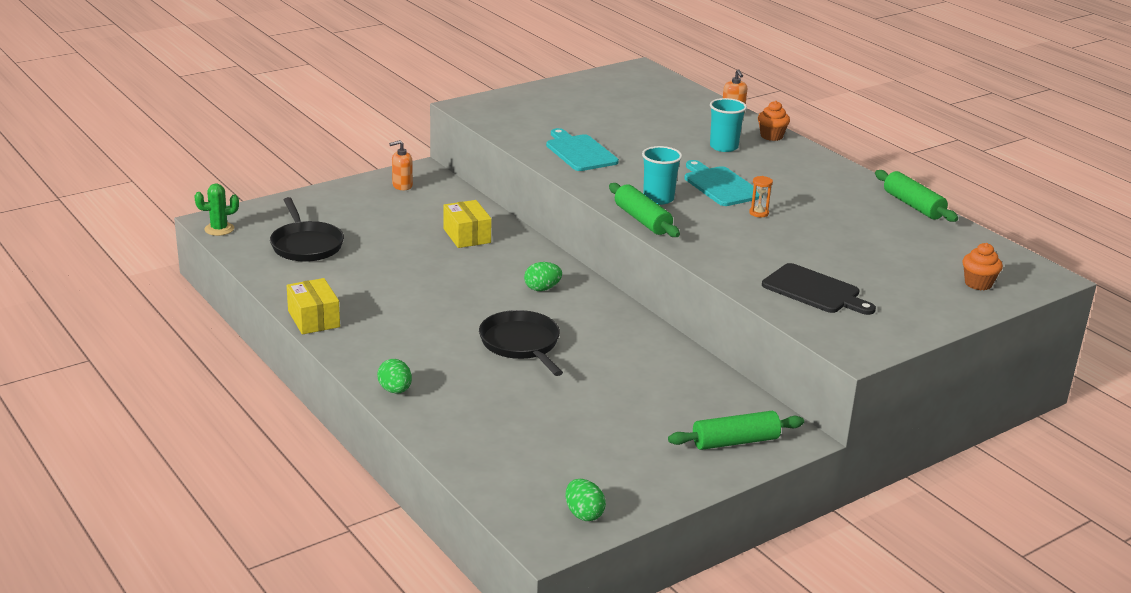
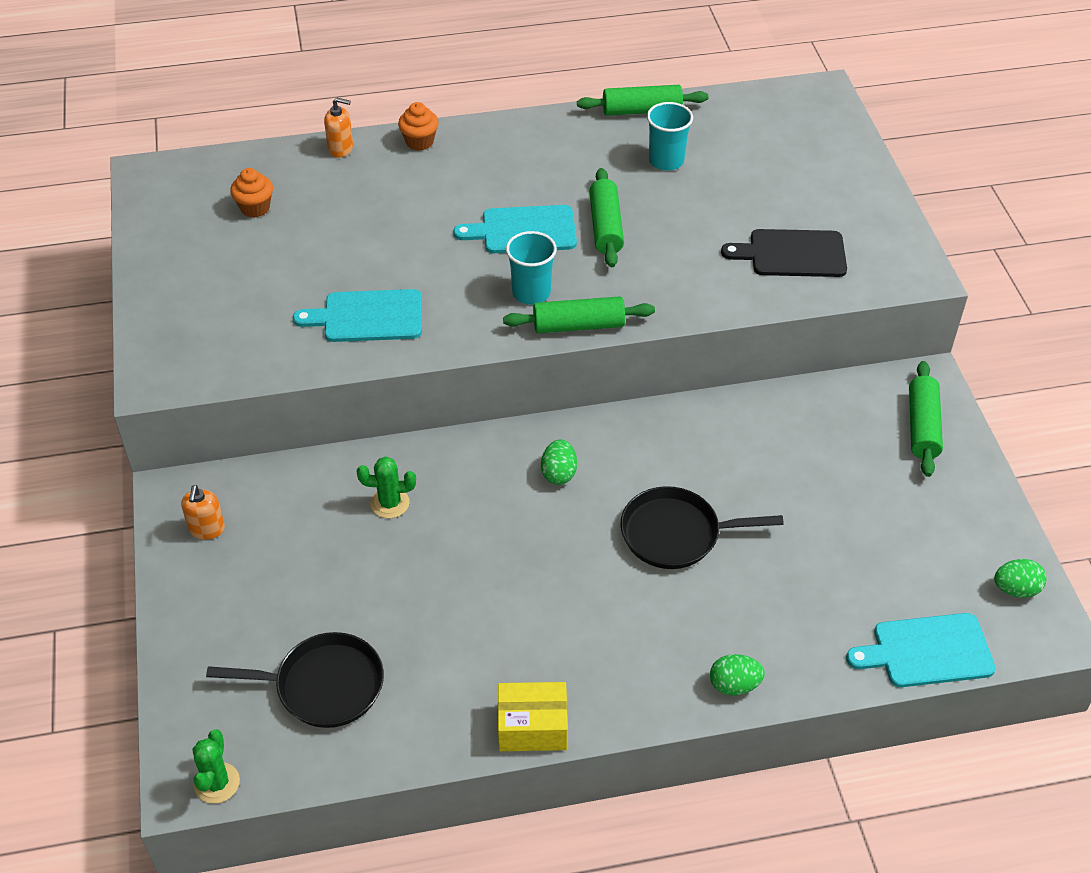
camera: 65 degrees left, 20 degrees up
(467, 236) = (390, 503): yellow box -> green cactus
(484, 474) = (927, 651): none -> turquoise cutting board
(724, 147) = (425, 190): turquoise cup -> turquoise cup (666, 161)
(759, 213) = (605, 227): orange hourglass -> green rolling pin
(814, 290) = (792, 254): black cutting board -> black cutting board turned 150 degrees counterclockwise
(978, 284) = (819, 140): orange cupcake -> orange cupcake (255, 208)

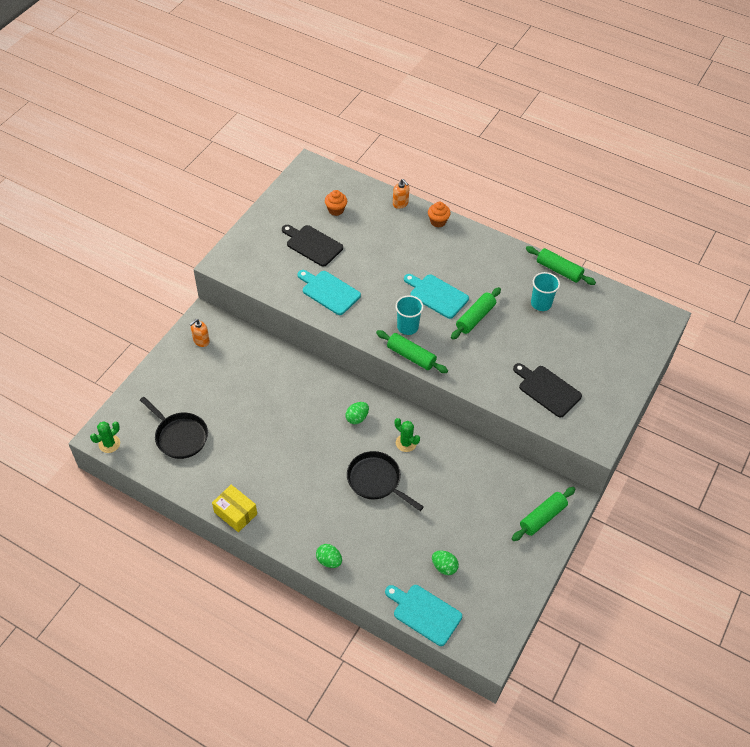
camera: 40 degrees right, 5 degrees up
(271, 271) = (312, 245): none -> black cutting board
(390, 503) = (277, 381): green cactus -> green cactus (406, 443)
(1015, 589) = (496, 620): green egg -> green egg (444, 567)

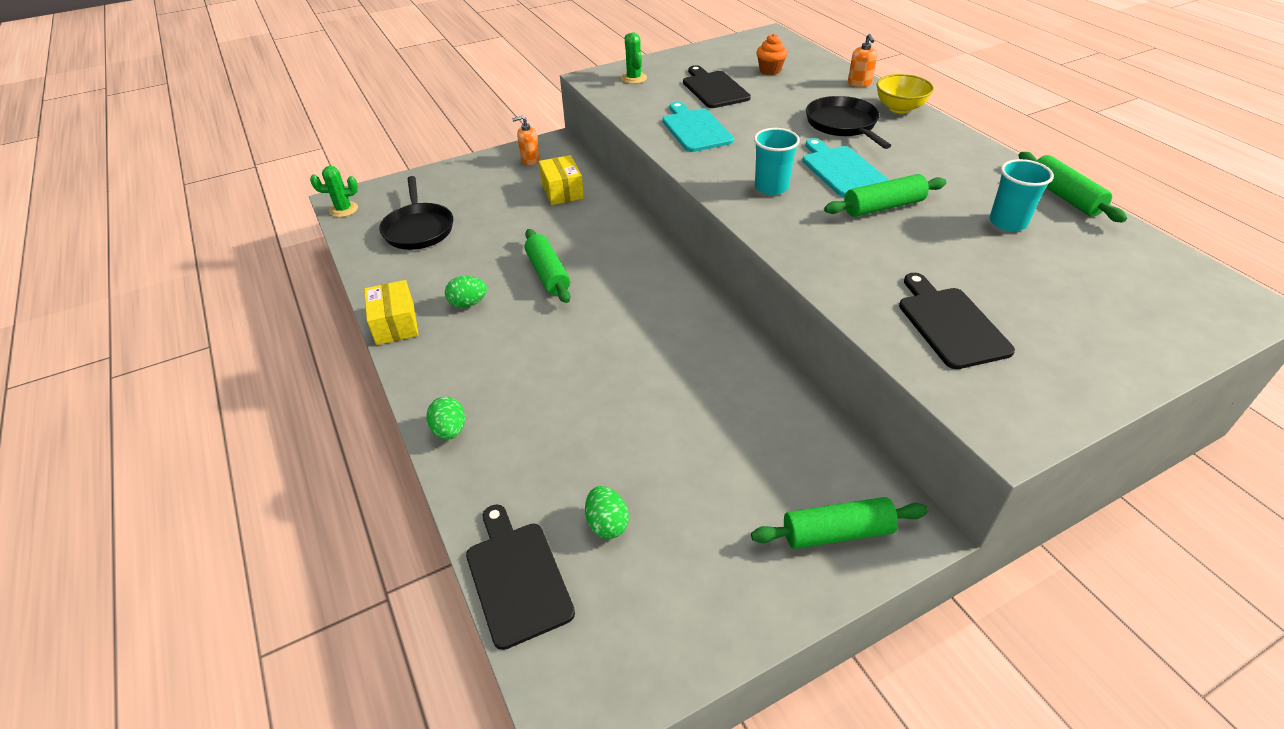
camera: 35 degrees right, 10 degrees down
(248, 361) = (562, 191): none -> yellow box
(357, 418) = (641, 287): green egg -> green egg (468, 303)
(376, 480) = (604, 364): black pan -> black pan (843, 124)
(406, 443) = (684, 338): green cactus -> green cactus (634, 78)
(411, 356) = (750, 216): green rolling pin -> green rolling pin (548, 274)
(424, 613) = (517, 578): turquoise cutting board -> black cutting board
(438, 221) = (899, 108): orange cupcake -> yellow bowl

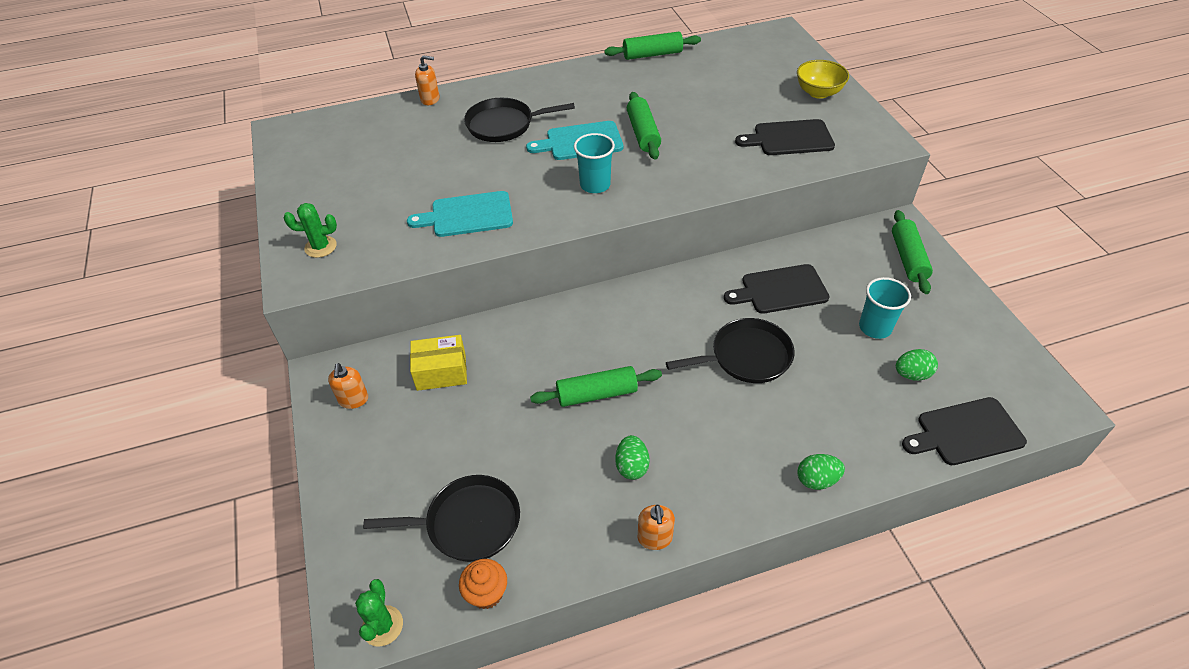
camera: 80 degrees left, 5 degrees up
(395, 324) = (655, 538): yellow box -> orange soap dispenser
(611, 370) = (746, 356): none -> black pan
(714, 89) = (386, 190): black cutting board -> black cutting board (780, 290)
(770, 70) = (368, 146): orange cupcake -> orange cupcake (486, 593)
(899, 108) = (490, 89): yellow bowl -> yellow bowl (818, 92)
(1007, 222) = (678, 85): turquoise cup -> turquoise cup (875, 327)

